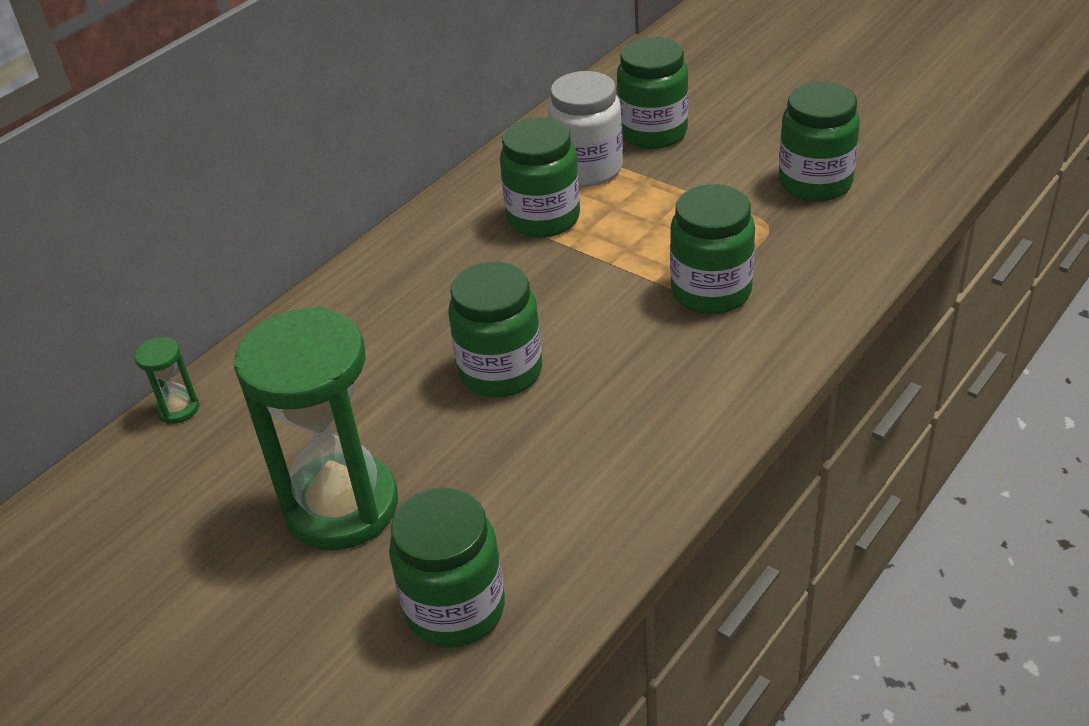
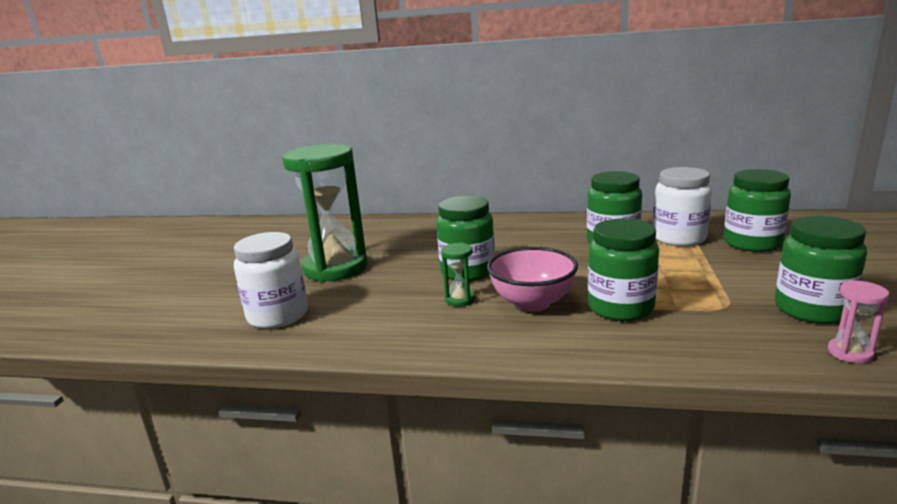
camera: 60 degrees right, 20 degrees down
(178, 409) = (375, 220): green hourglass -> green hourglass (460, 299)
(455, 609) = (278, 315): green jar -> white jar
(643, 350) = (532, 303): none -> pink bowl
(895, 208) = (850, 353): none -> pink hourglass

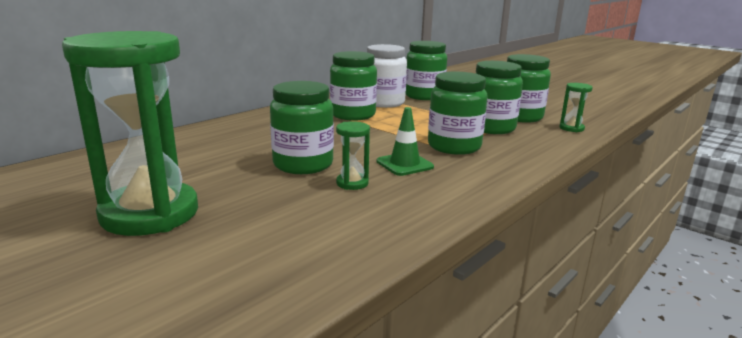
camera: 60 degrees left, 0 degrees up
(278, 315) = (205, 282): white jar -> none
(532, 303) = (404, 164): pink bowl -> green traffic cone
(724, 307) = (491, 128): none -> green jar
(850, 353) = (571, 128): pink hourglass -> green hourglass

